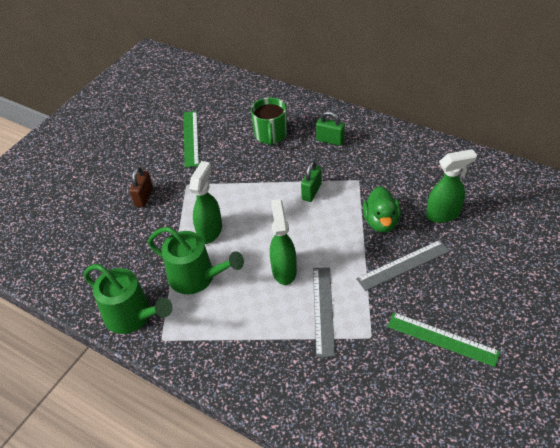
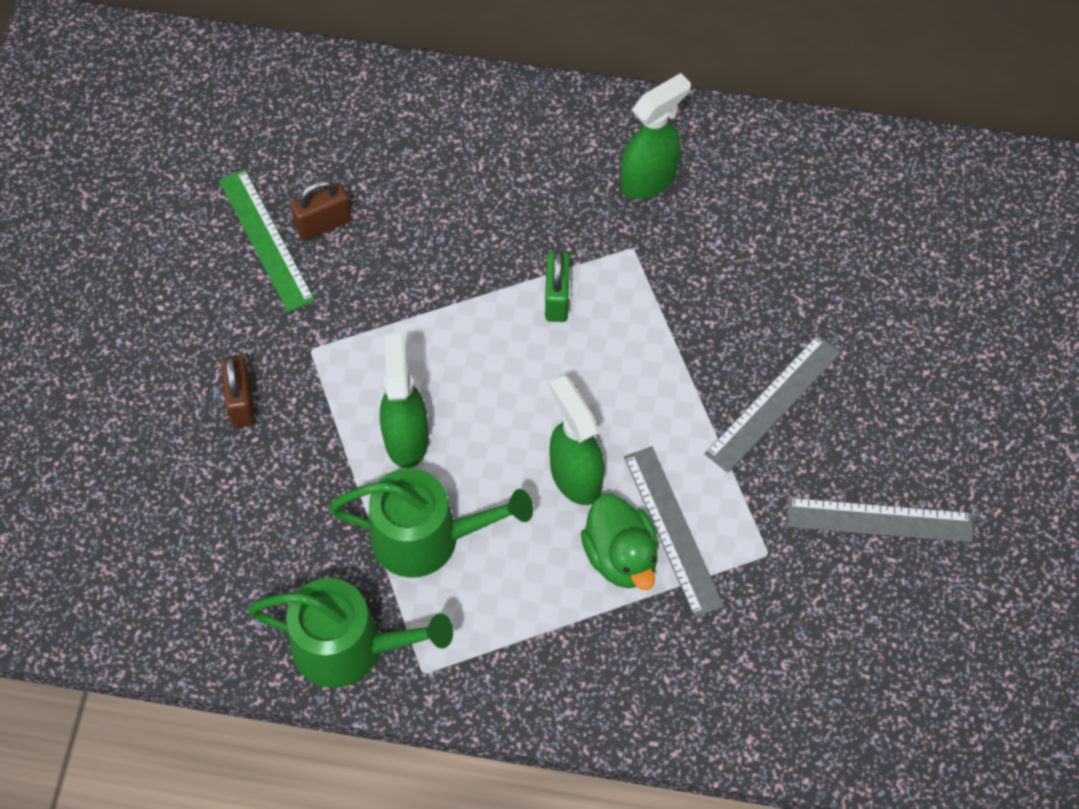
camera: 25 degrees left, 15 degrees up
(219, 138) = (323, 224): none -> brown padlock
(270, 135) = (424, 188): green mug -> none
(330, 140) = (545, 171): green padlock -> none
(381, 222) = (705, 327): green duck -> green duck (621, 556)
(442, 339) = (879, 520): green ruler -> grey ruler
(443, 214) = (806, 280): green spray bottle -> green spray bottle (649, 179)

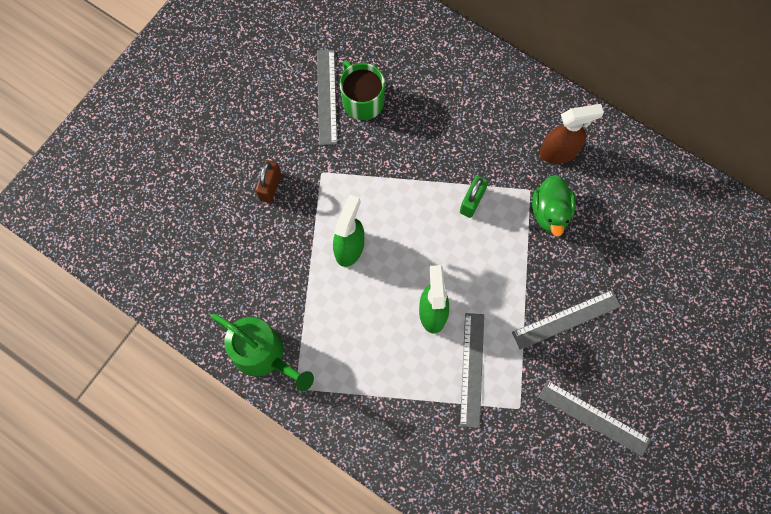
camera: 25 degrees right, 10 degrees up
(266, 239) = (326, 96): green ruler -> grey ruler
(323, 224) = (362, 101): brown padlock -> green mug
(427, 537) = (334, 311): green watering can -> none
(621, 556) = (436, 371): green duck -> green duck (550, 212)
(649, 179) = (559, 152): green spray bottle -> brown spray bottle

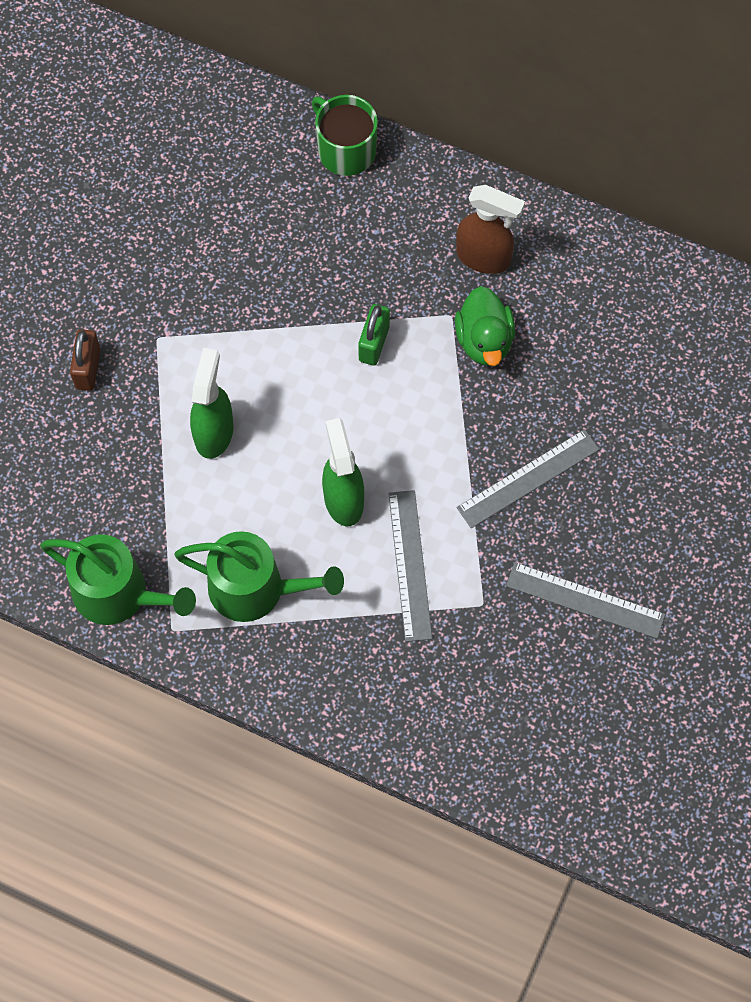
camera: 10 degrees left, 5 degrees down
(326, 96) = (146, 234): grey ruler -> none
(360, 368) = (255, 589): none -> green watering can
(362, 101) = (197, 232): green mug -> green mug (345, 150)
(559, 152) = (484, 257): brown spray bottle -> brown spray bottle turned 45 degrees clockwise

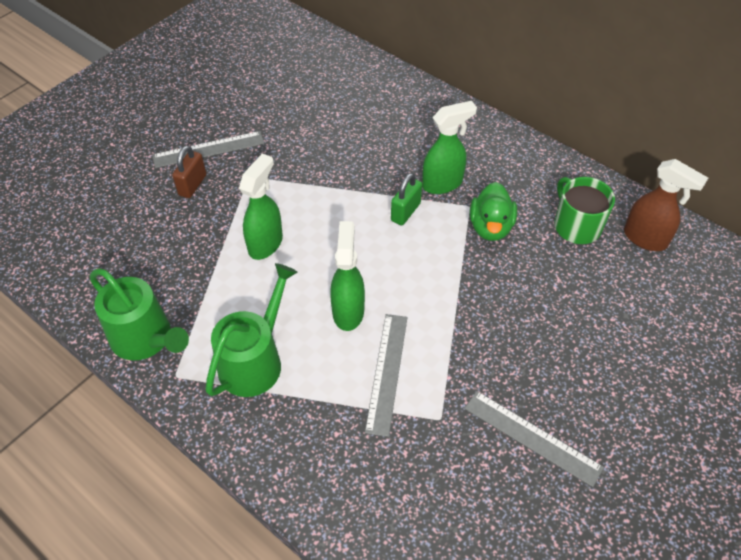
camera: 15 degrees right, 15 degrees down
(255, 589) = (254, 360): green watering can -> green watering can turned 90 degrees counterclockwise
(345, 150) = (421, 97): green mug -> green mug (576, 226)
(410, 288) = (443, 183): none -> green spray bottle
(484, 257) = (503, 176): brown spray bottle -> brown spray bottle (645, 239)
(528, 478) = (503, 329): grey ruler -> grey ruler (208, 149)

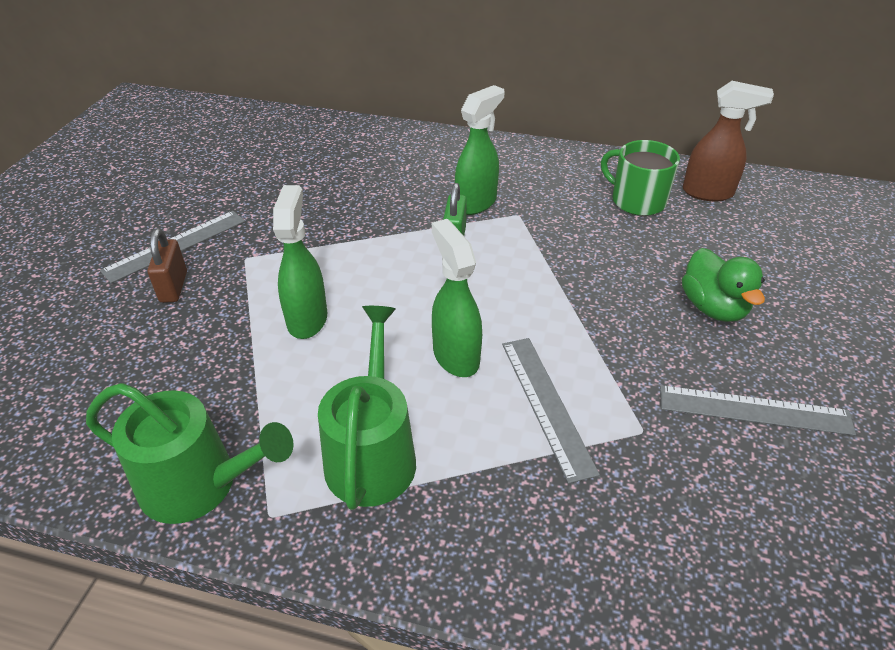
camera: 25 degrees left, 10 degrees down
(490, 227) = (554, 226): green duck -> green duck (713, 307)

